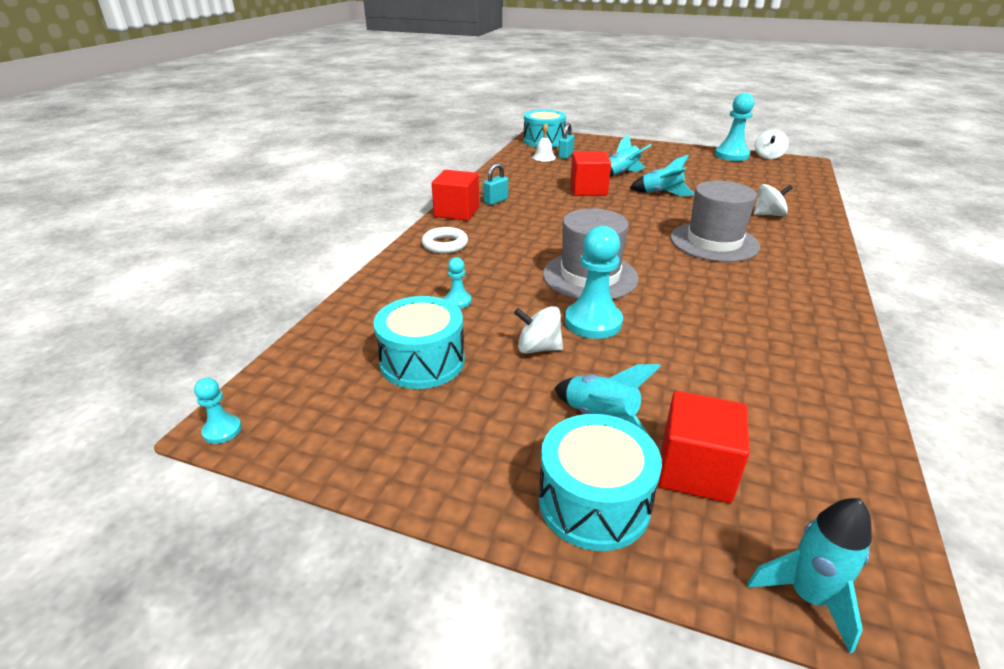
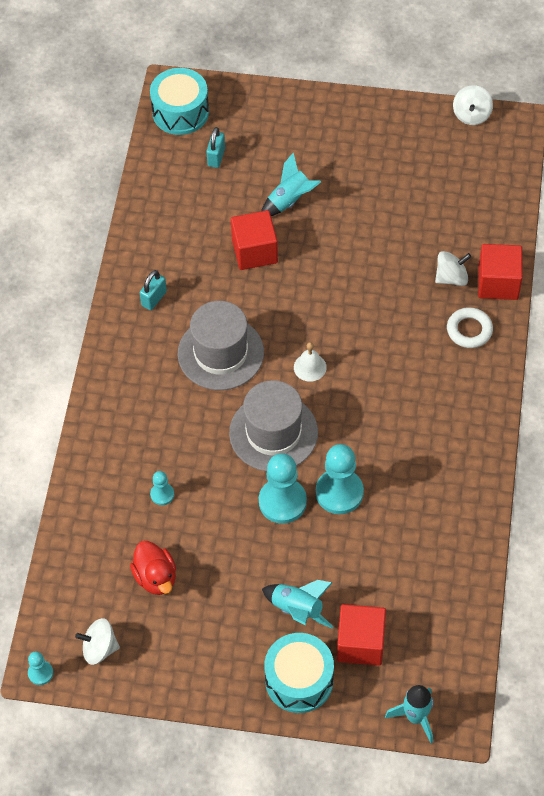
camera: 10 degrees left, 25 degrees up
(422, 361) = (156, 577): turquoise drum -> red duck
(445, 244) = (123, 402): white ring -> white ring (469, 330)
(457, 212) = (117, 333): red cube -> red cube (498, 283)
(538, 348) = (242, 544): white spinning top -> white spinning top (99, 648)
(544, 157) = (189, 167): white bell -> white bell (310, 367)
(661, 193) = (338, 246): turquoise rocket -> none
(714, 242) = (390, 347): grey hat -> grey hat (220, 353)
(731, 155) = (426, 119): turquoise pawn -> turquoise pawn (339, 492)

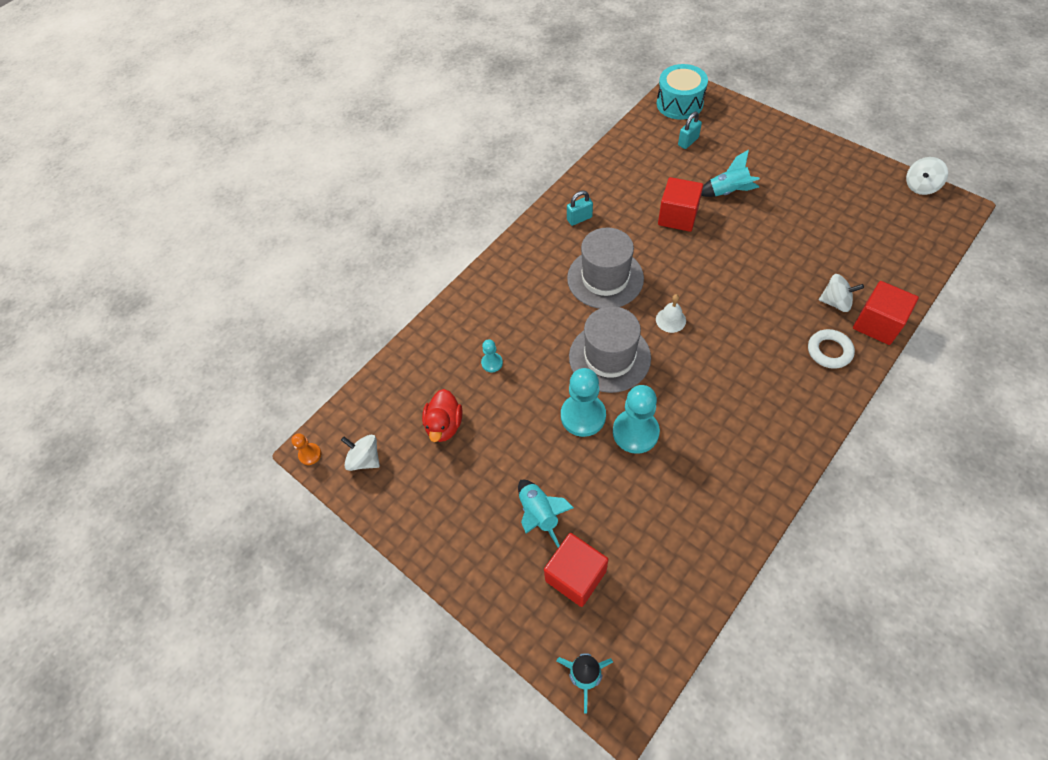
camera: 35 degrees right, 0 degrees up
(40, 673) = (310, 454): turquoise pawn -> orange pawn
(299, 680) = (502, 578): turquoise drum -> none

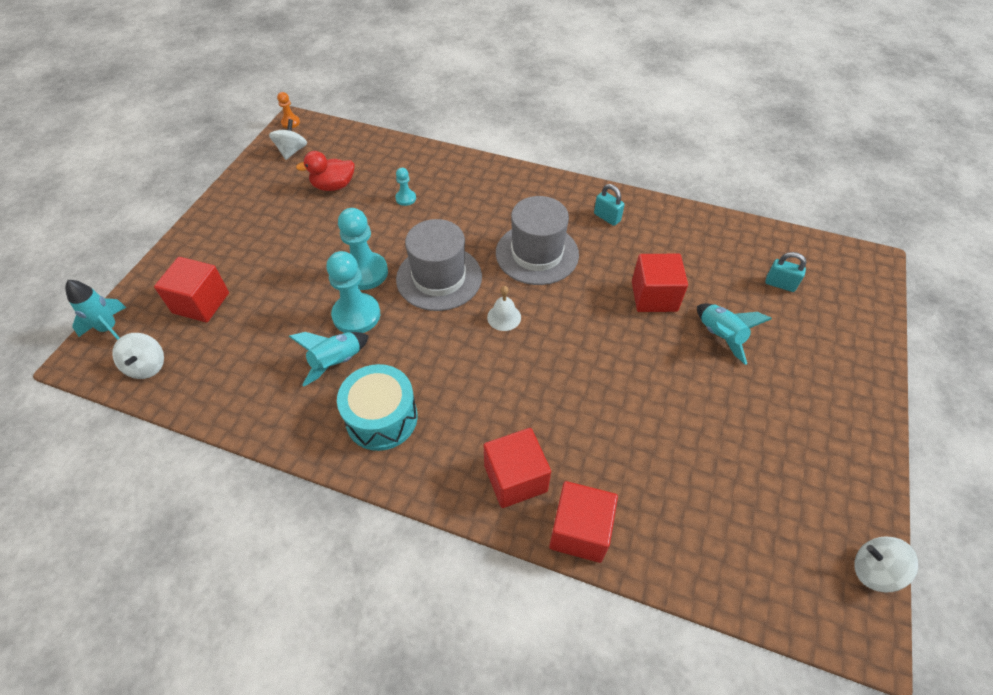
camera: 65 degrees right, 5 degrees down
(539, 514) = (257, 266): turquoise rocket -> turquoise rocket (336, 362)
(679, 103) = (840, 264): turquoise drum -> turquoise drum (381, 418)
(829, 351) = (515, 478): white ring -> red cube
(835, 302) = (595, 476): white spinning top -> white spinning top (147, 366)

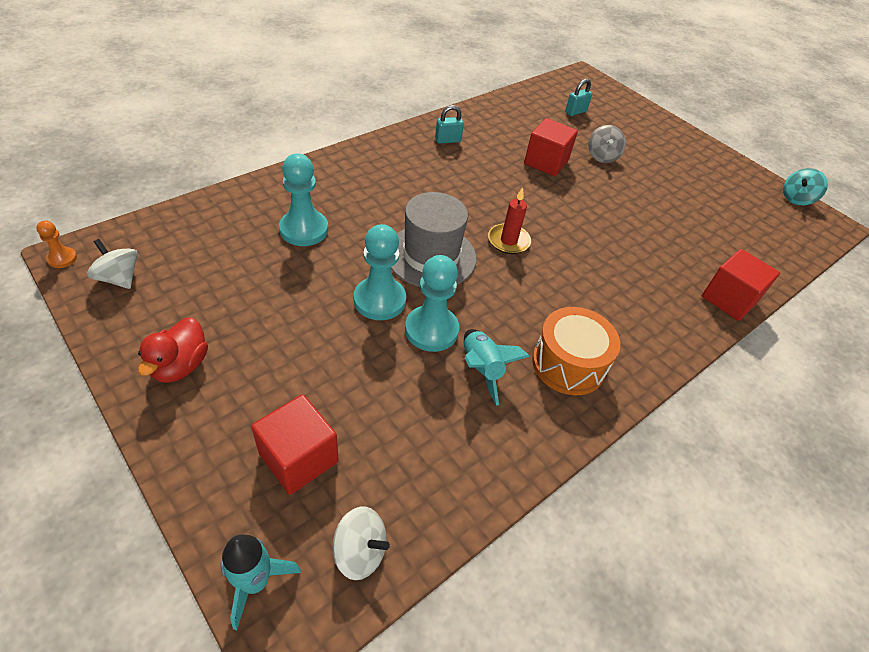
camera: 65 degrees left, 5 degrees down
(333, 186) = (224, 270): red duck -> red duck (180, 366)
(381, 418) = (568, 364): turquoise drum -> orange drum
(406, 198) = (304, 230): turquoise pawn -> turquoise pawn, size x2.01
(504, 317) = (508, 241): white bell -> red candle
(515, 478) = (671, 310): red cube -> none
(537, 254) = (454, 191): grey hat -> none
(720, 336) = (602, 156): turquoise rocket -> grey spinning top
(873, 570) = (796, 199): white spinning top -> turquoise spinning top

